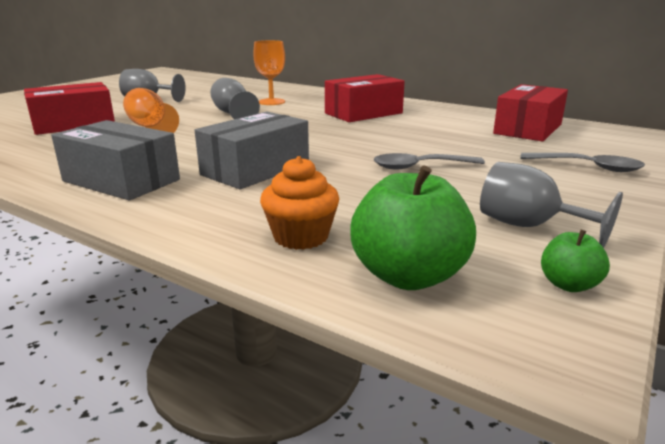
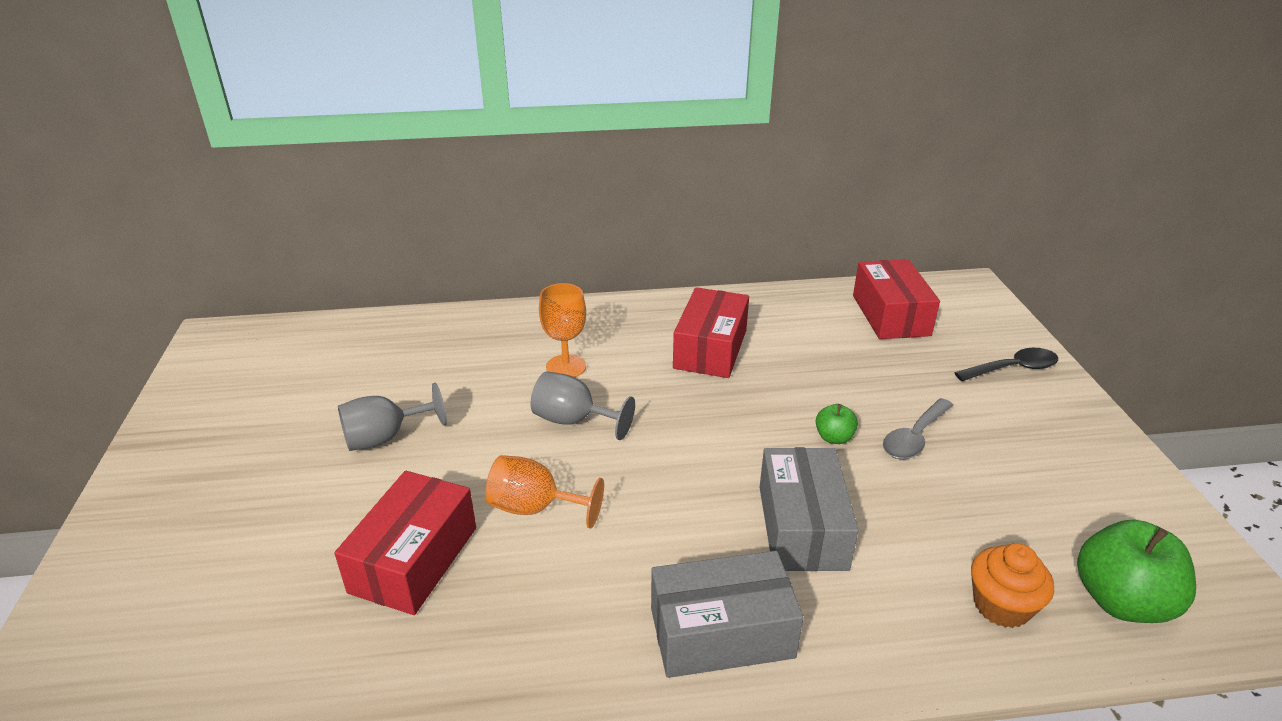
camera: 40 degrees left, 10 degrees up
(528, 226) = (1092, 487): grey goblet -> none
(568, 285) = (1192, 545): green apple -> green apple (834, 438)
(588, 167) = (1013, 369): grey spoon -> black spoon

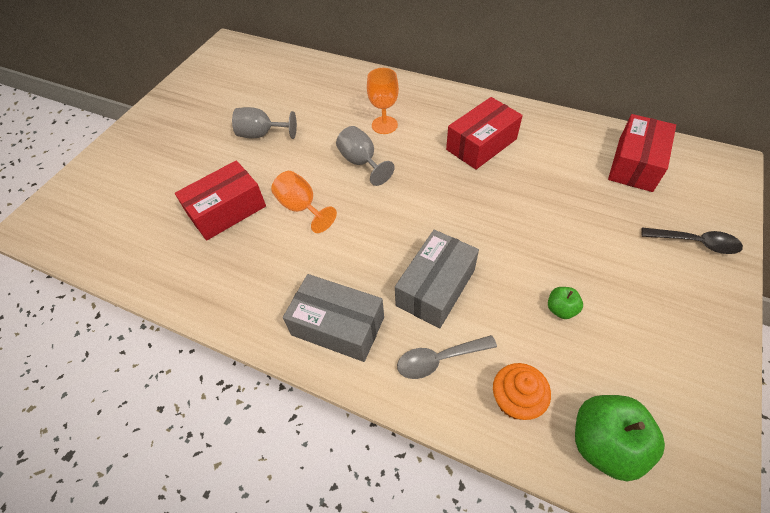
camera: 35 degrees right, 20 degrees up
(834, 438) = (508, 238): green apple -> green apple (561, 309)
(914, 437) = (565, 262): grey spoon -> grey spoon (439, 359)

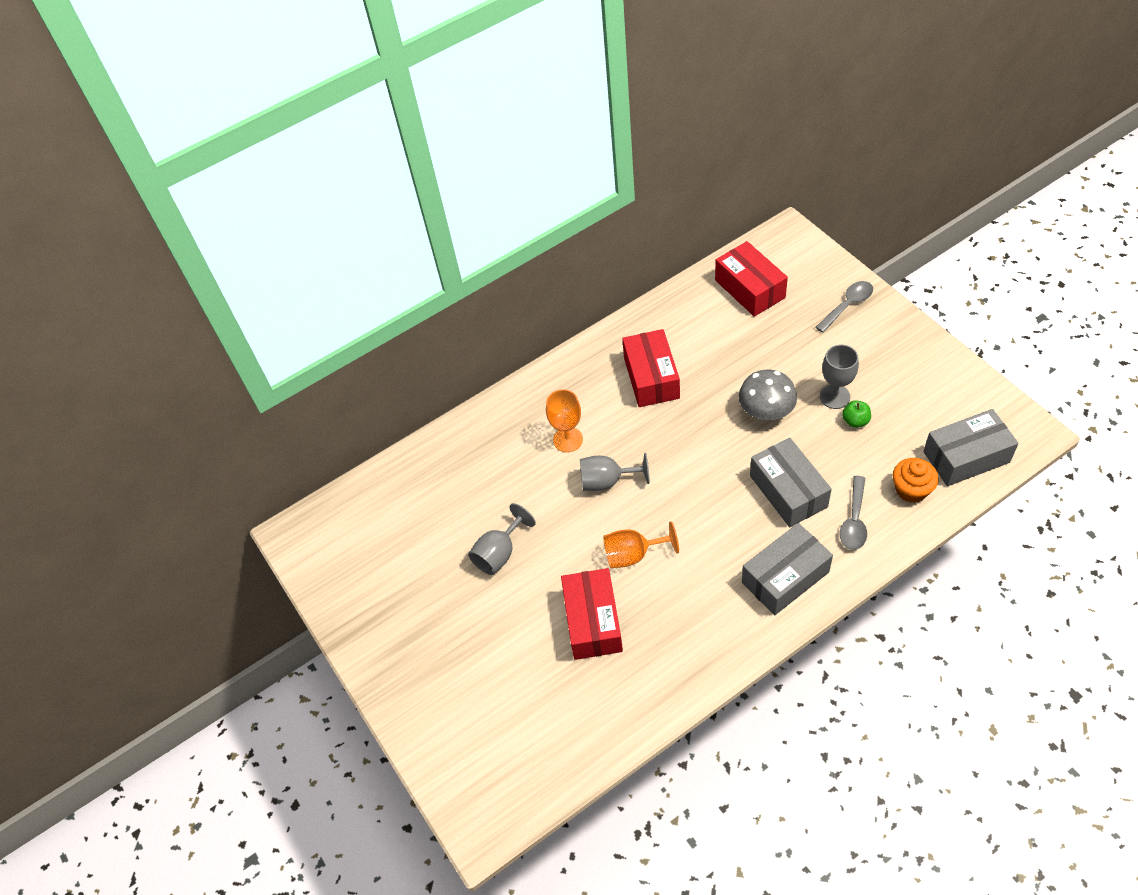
camera: 55 degrees left, 0 degrees up
(512, 232) = (766, 411): none -> grey mushroom
(575, 279) = (834, 396): none -> grey goblet
(604, 443) = (966, 457): green apple -> grey box
(695, 243) = (847, 305): black spoon -> grey spoon

